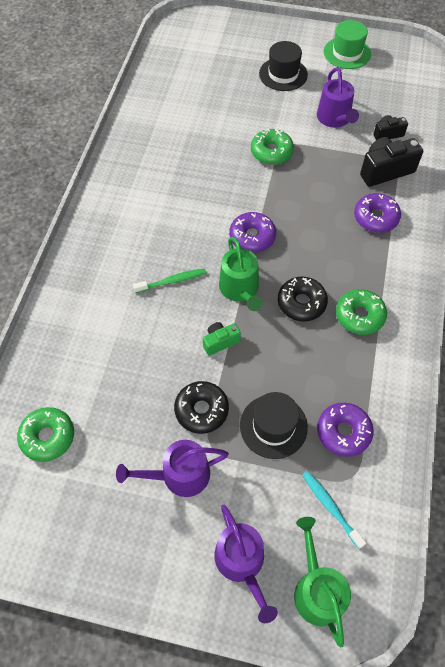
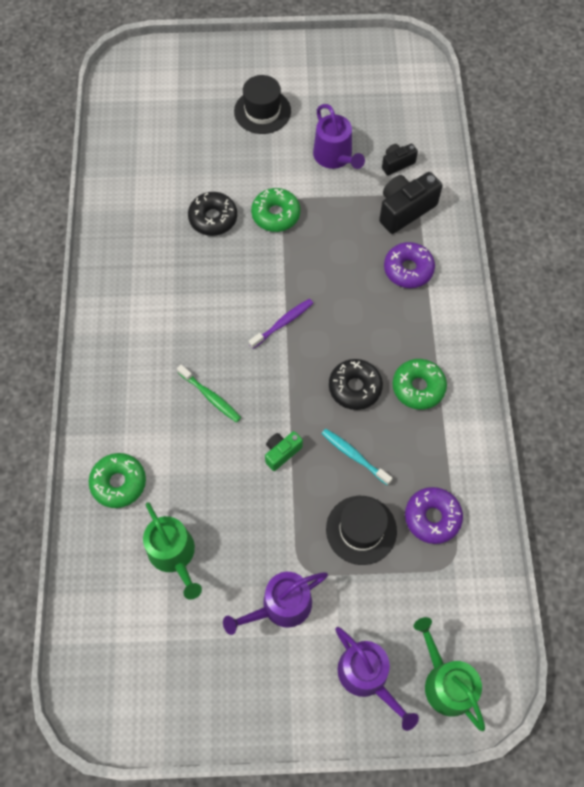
camera: 15 degrees left, 5 degrees up
(48, 437) = (132, 603): green donut -> green donut (119, 483)
(172, 281) = (210, 396): green toothbrush -> green toothbrush turned 75 degrees clockwise
(201, 410) = (283, 532): black donut -> black donut (213, 218)
(240, 289) = (286, 388): green watering can -> green watering can (174, 554)
(252, 237) = (282, 323): purple donut -> purple toothbrush
(331, 507) = (439, 598): turquoise toothbrush -> turquoise toothbrush (354, 456)
(347, 53) = (327, 68): green hat -> none

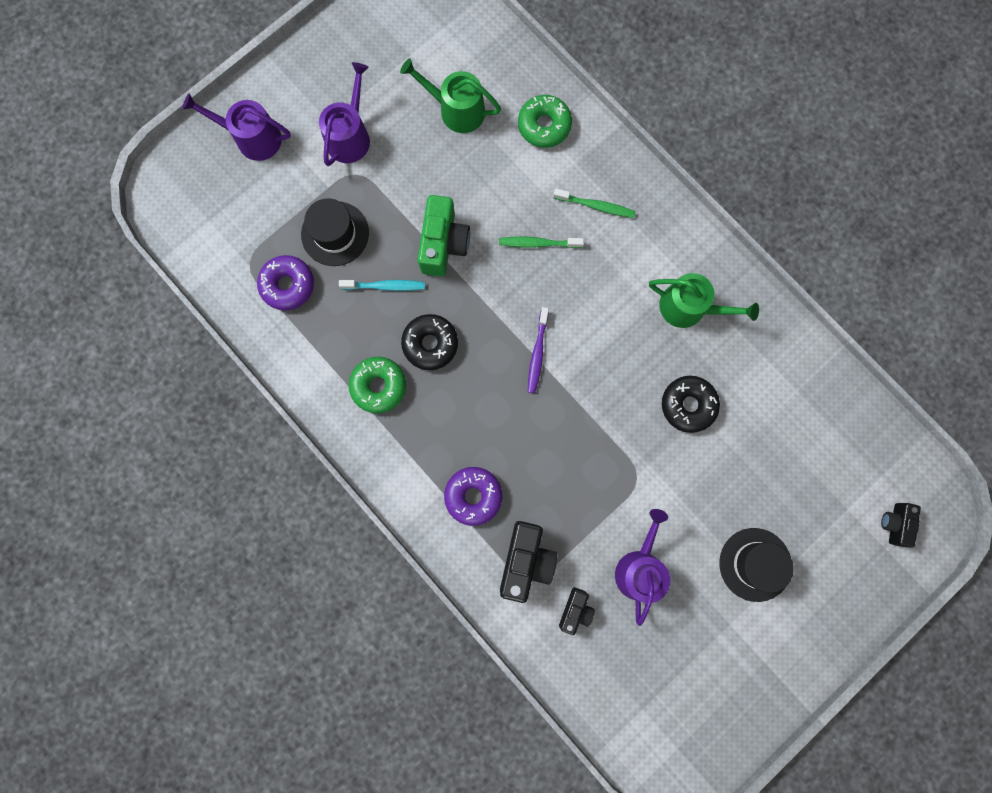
camera: 140 degrees right, 15 degrees up
(143, 390) = (595, 206): none -> green toothbrush
(159, 74) = (894, 523): none -> black camera
(276, 215) = (637, 456): green donut -> none
(281, 452) = (443, 244): green camera -> green camera, size x1.76
(335, 157) = (640, 568): purple watering can -> purple watering can turned 75 degrees clockwise
(445, 682) = (195, 176): green watering can -> green watering can (689, 308)

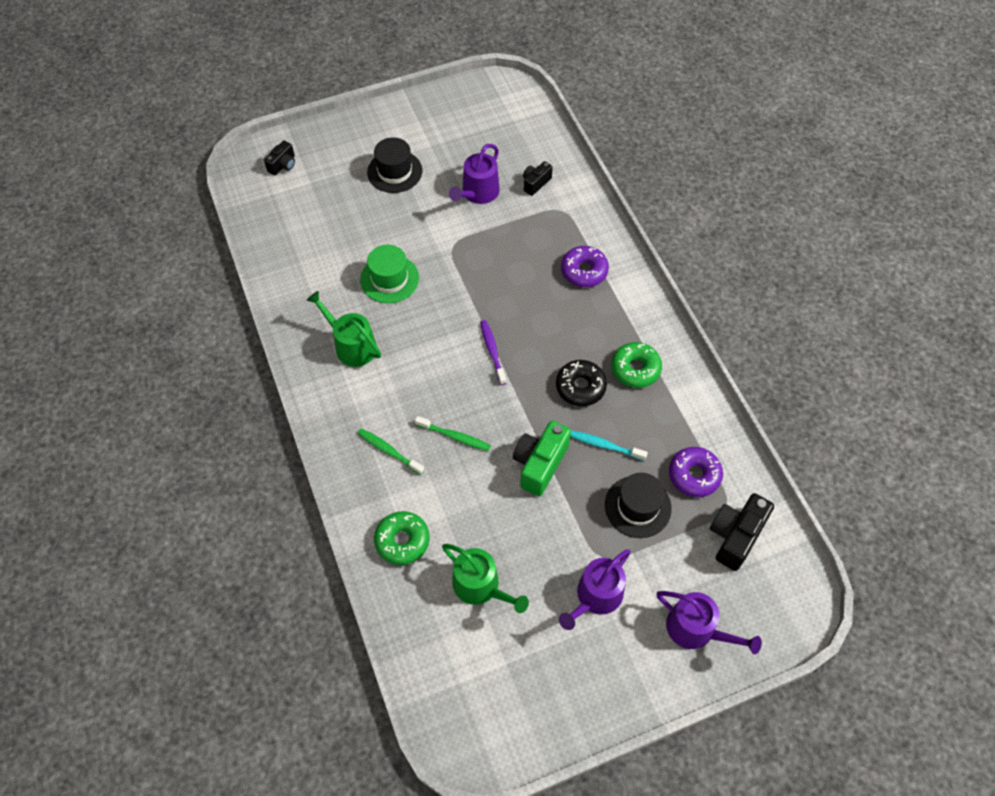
camera: 160 degrees left, 20 degrees down
(526, 560) = (559, 221): black camera -> black camera (735, 536)
(537, 353) = (492, 352): purple toothbrush -> purple toothbrush turned 45 degrees counterclockwise
(688, 405) = (389, 279): black donut -> green hat

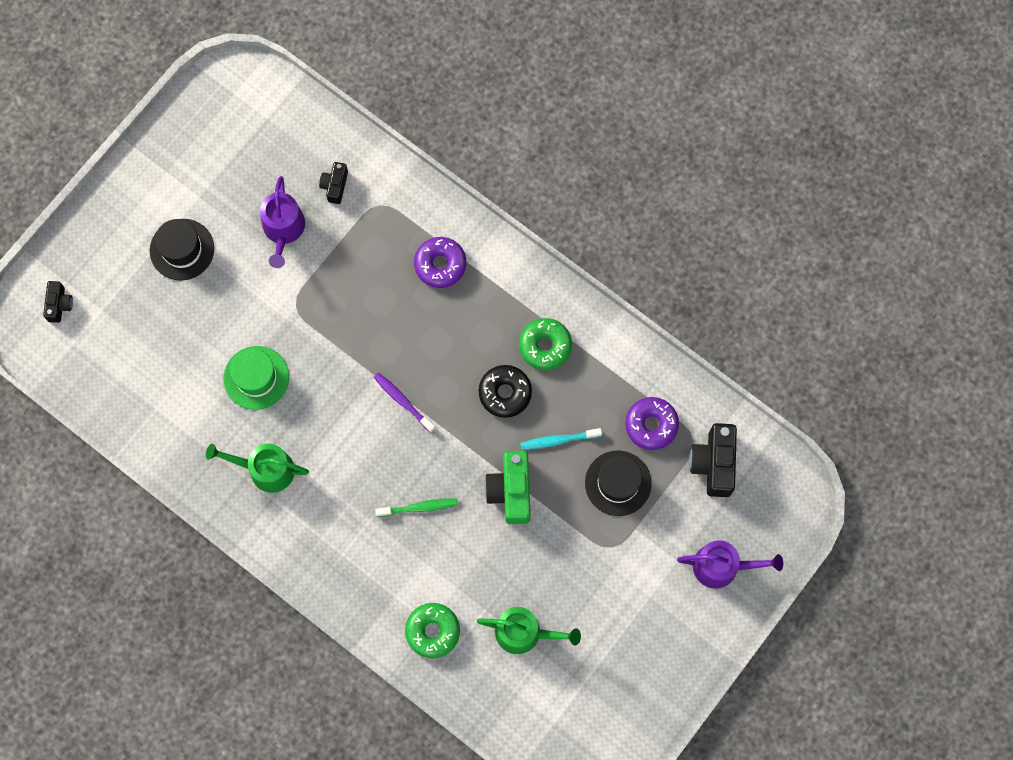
camera: 30 degrees left, 15 degrees up
(389, 451) = (369, 555): green toothbrush -> none
(596, 596) = (625, 585): purple watering can -> none

